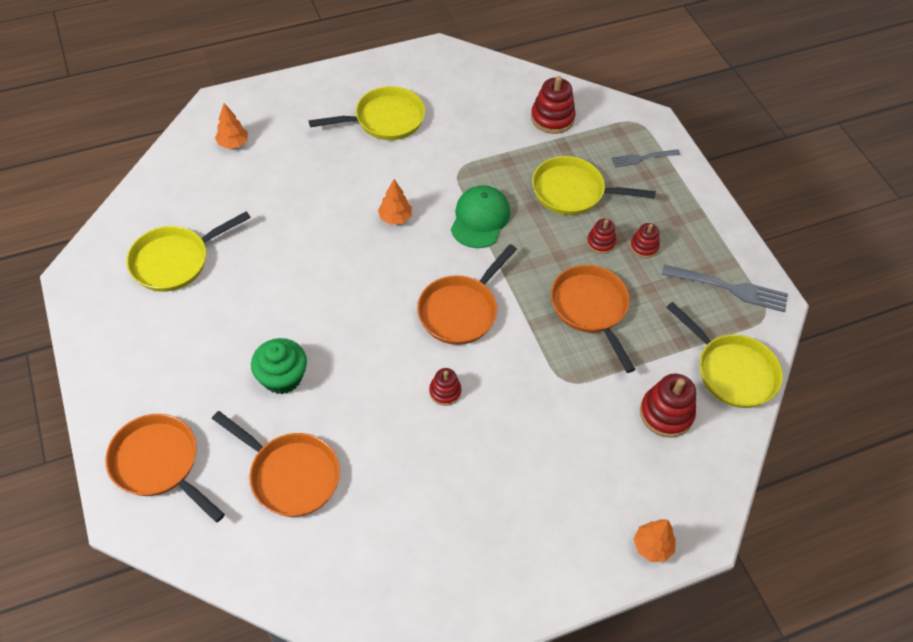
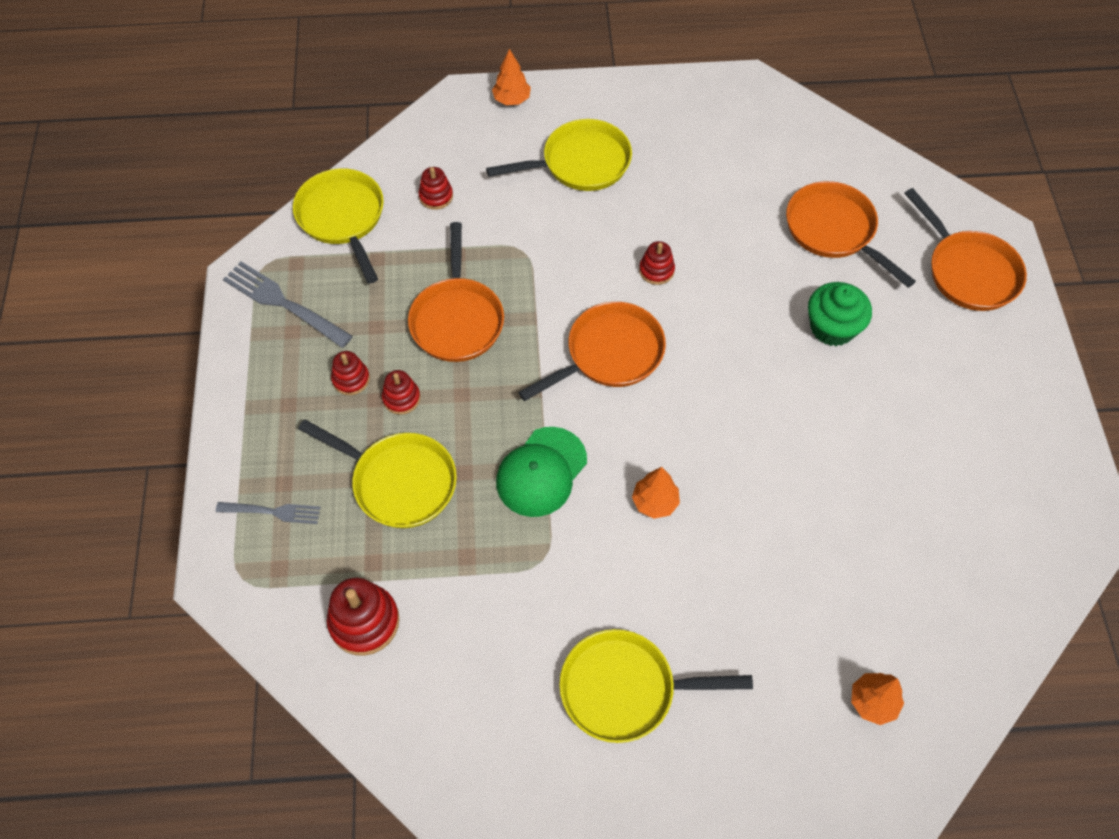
camera: 160 degrees left, 5 degrees up
(175, 261) = (959, 510): yellow pan -> yellow pan (580, 163)
(666, 413) = (436, 196): red stacking toy -> red stacking toy, size x0.60

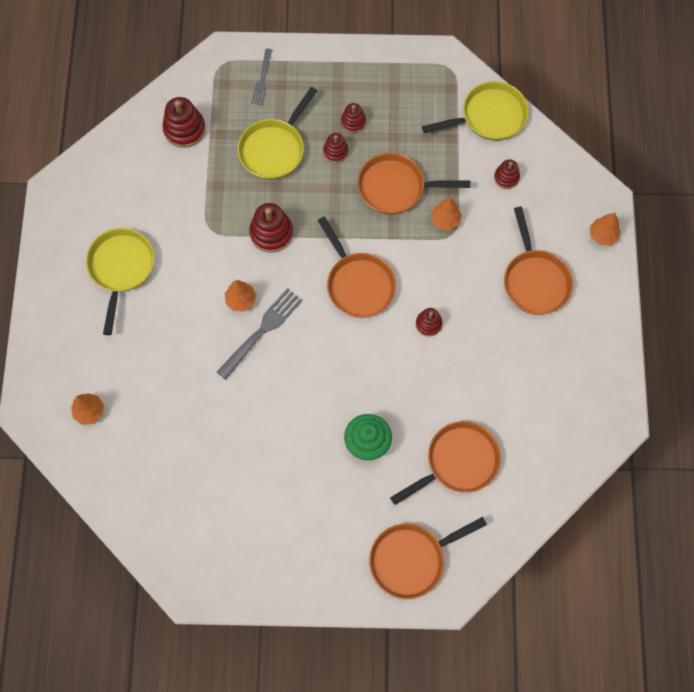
camera: 95 degrees right, 10 degrees up
(283, 303) = (417, 81): grey fork -> grey fork (262, 331)
(503, 260) = (445, 220): none -> orange tree
(541, 472) = (271, 233): green cap -> red stacking toy
(580, 163) = (534, 280): yellow pan -> orange pan

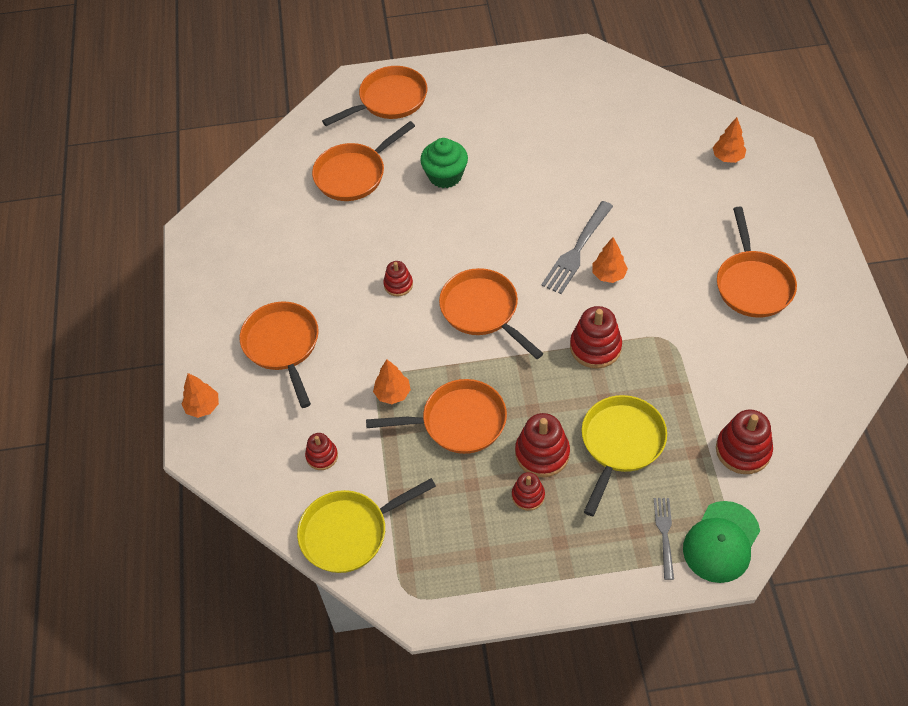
camera: 175 degrees right, 15 degrees down
(121, 268) = (752, 284): yellow pan -> orange pan
(224, 68) = (721, 542): none -> green cap
(335, 151) = (542, 453): red stacking toy -> red stacking toy, size x1.68

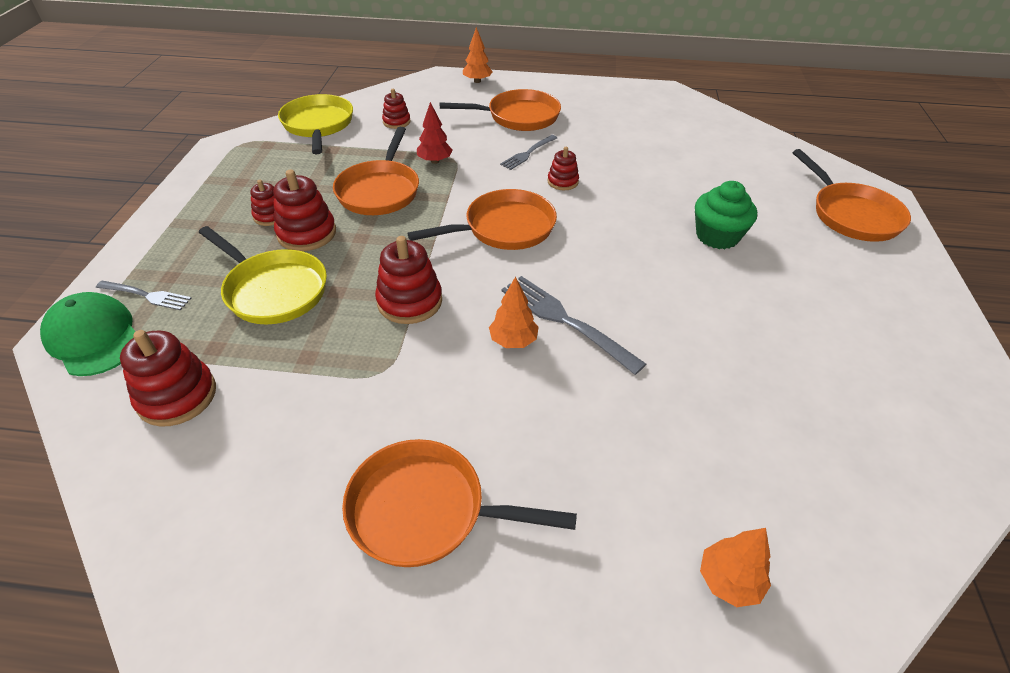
camera: 100 degrees right, 10 degrees down
(354, 174) = (726, 176): orange pan -> none
(356, 321) = (528, 153): none -> grey fork
(392, 394) = (435, 161): orange tree -> red tree

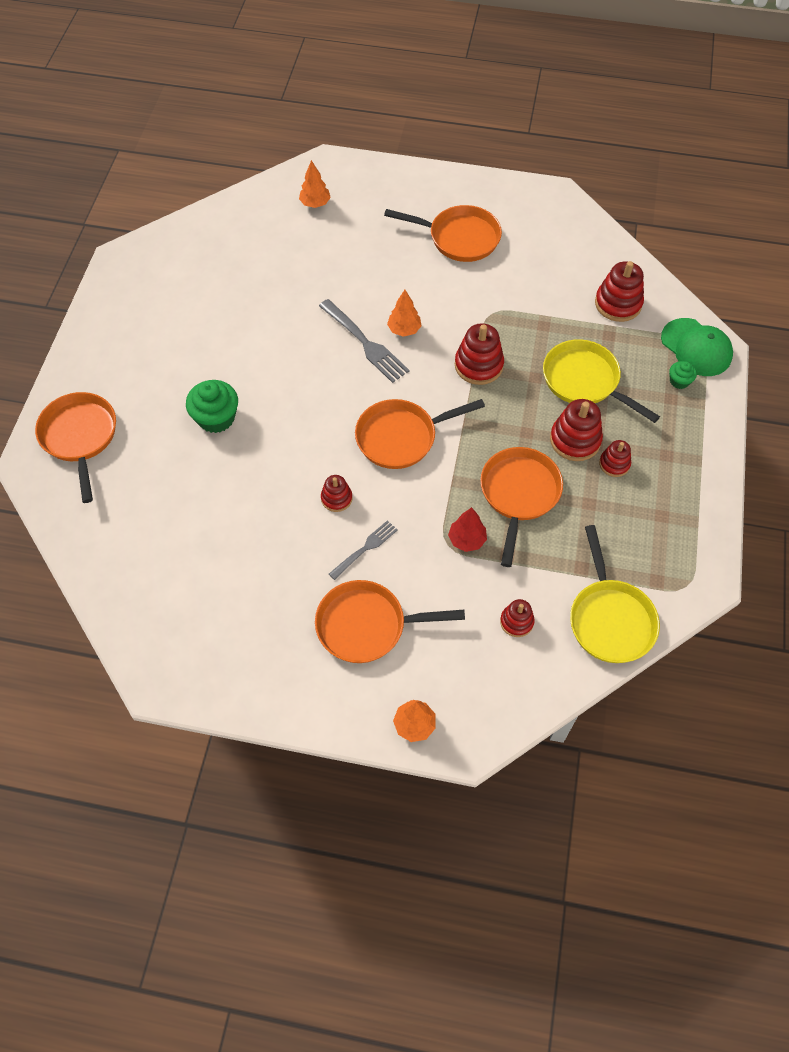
camera: 175 degrees left, 15 degrees up
(146, 295) = (679, 381): grey fork -> green cupcake

